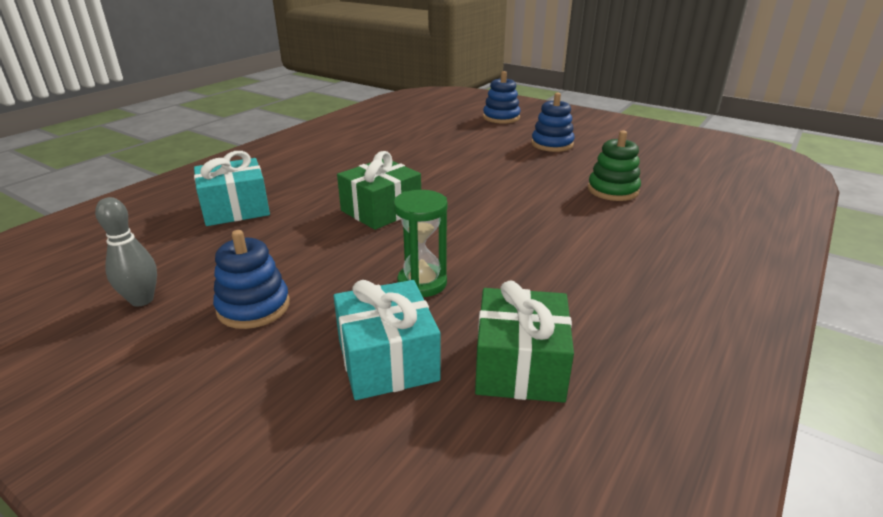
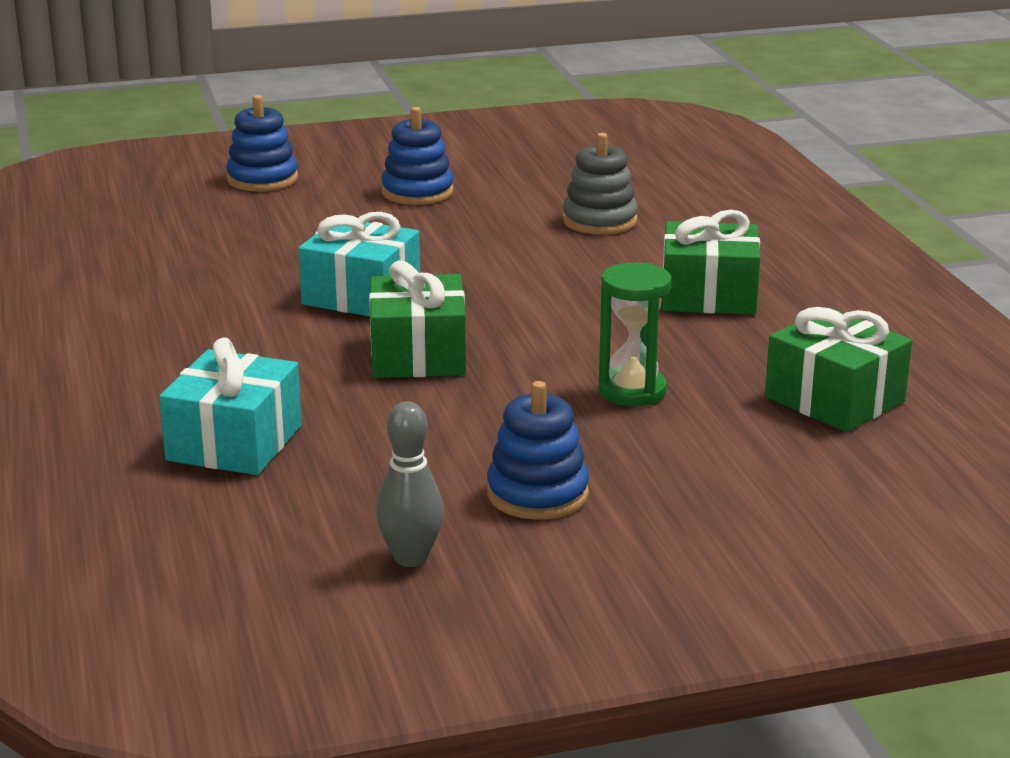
camera: 50 degrees left, 5 degrees down
(387, 360) = (742, 453): turquoise gift -> turquoise gift (361, 295)
(586, 255) = (708, 295): none -> green gift
(612, 190) = (599, 221): green stacking toy -> grey stacking toy

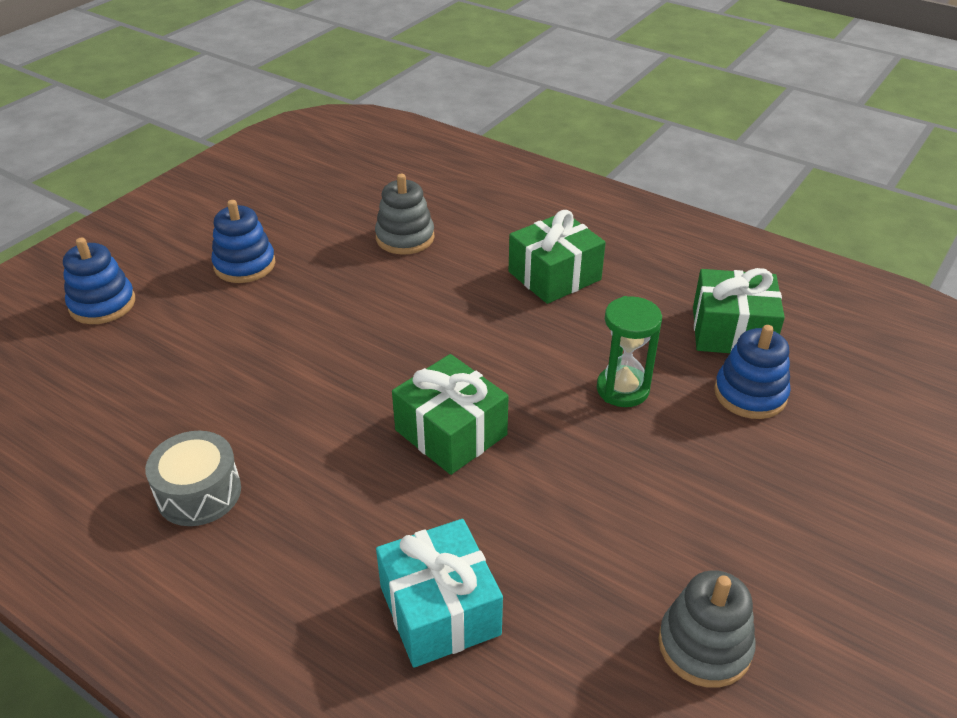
camera: 40 degrees left, 15 degrees up
(165, 310) = (199, 493): none -> grey drum
(361, 295) = (335, 393): turquoise gift -> none
(411, 558) = (704, 646): grey bowling pin -> grey stacking toy
(537, 494) = (693, 524): blue stacking toy -> blue stacking toy (750, 394)

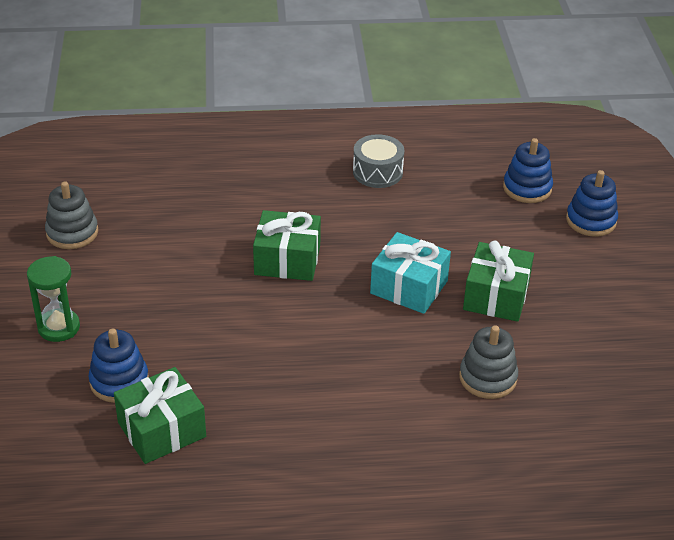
camera: 140 degrees right, 0 degrees up
(244, 265) = (558, 291): blue stacking toy -> blue stacking toy (527, 188)
(439, 610) = (208, 188): turquoise gift -> turquoise gift (409, 287)
(554, 275) = (337, 407): green gift -> green gift (496, 296)
(622, 389) = (208, 339): green hourglass -> green hourglass (59, 327)

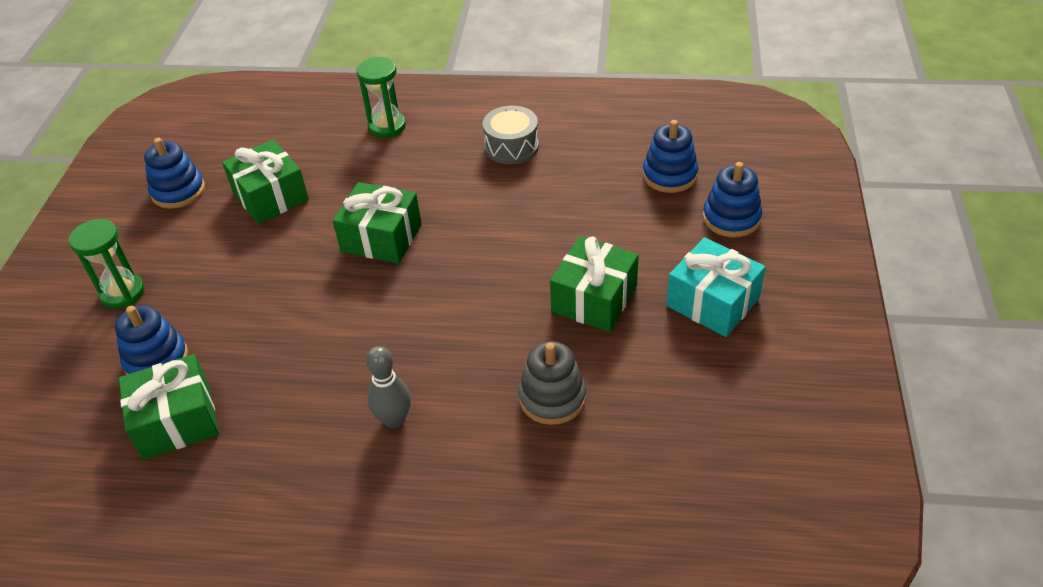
camera: 15 degrees right, 5 degrees up
(72, 233) = (178, 191): grey stacking toy -> blue stacking toy
(166, 231) = (270, 196): none -> green gift
(253, 161) = (387, 126): none -> green hourglass
(358, 408) = (394, 420): none -> grey bowling pin
(409, 287) = (500, 280): turquoise gift -> turquoise gift (712, 302)

